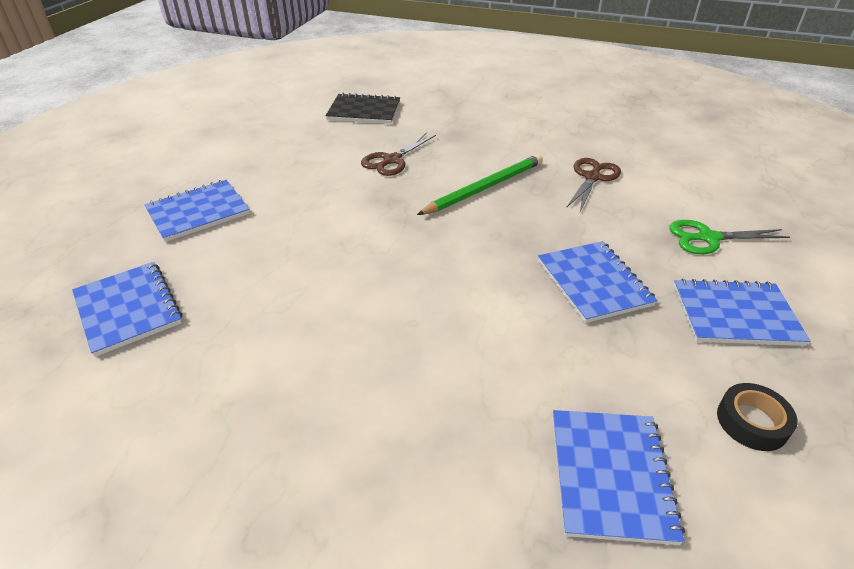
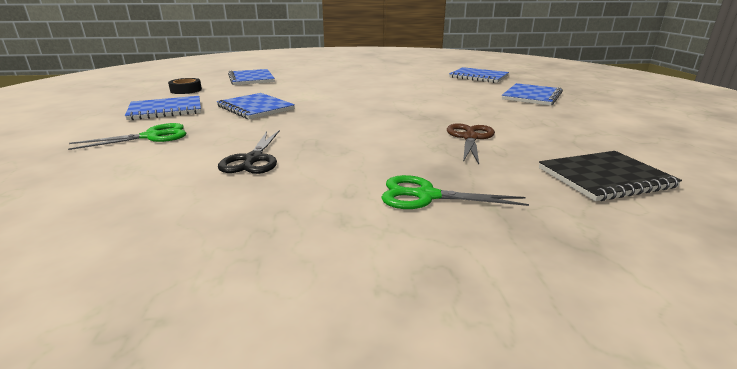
camera: 155 degrees right, 15 degrees down
(484, 123) = (426, 196): none -> green scissors
(485, 187) = (360, 135): green pencil -> none
(592, 177) = (253, 159): brown scissors -> black scissors

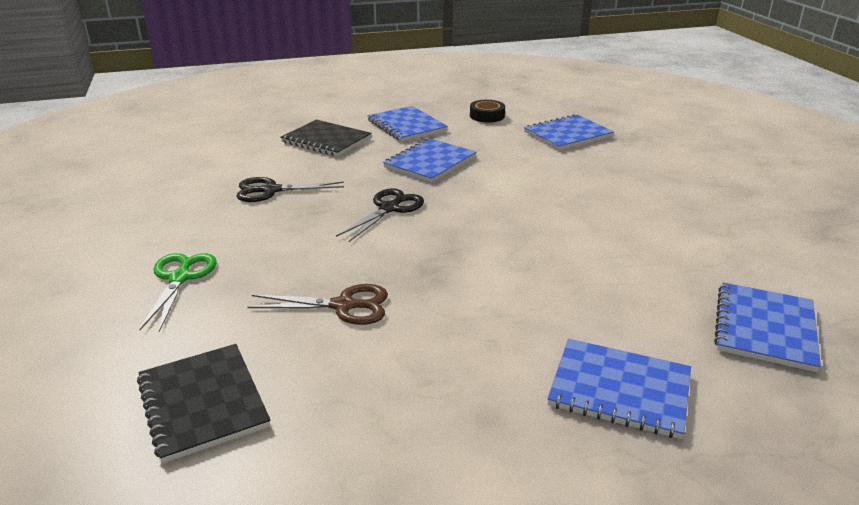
camera: 80 degrees right, 5 degrees up
(152, 136) = (326, 140): green scissors -> black notebook
(328, 121) = (389, 208): none -> black scissors

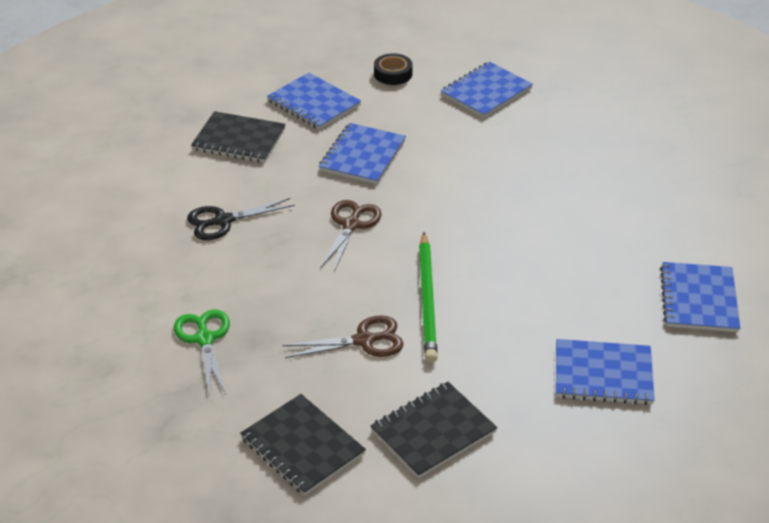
camera: 15 degrees left, 10 degrees up
(370, 417) = (433, 431): none -> black notebook
(389, 208) = (351, 225): black scissors -> brown scissors
(434, 280) = (427, 300): none -> green pencil

